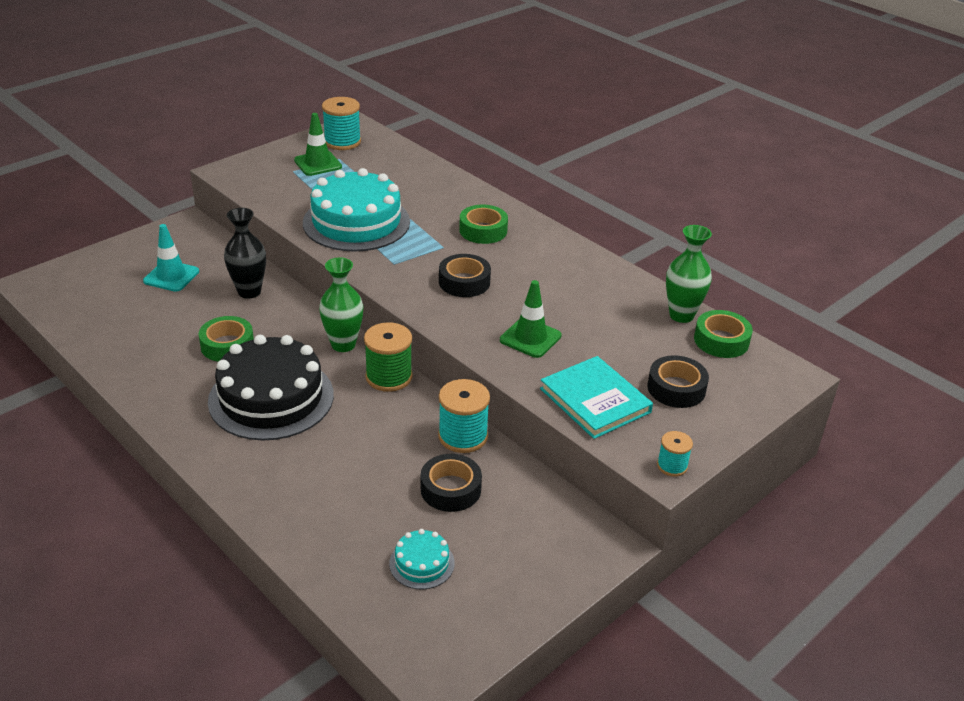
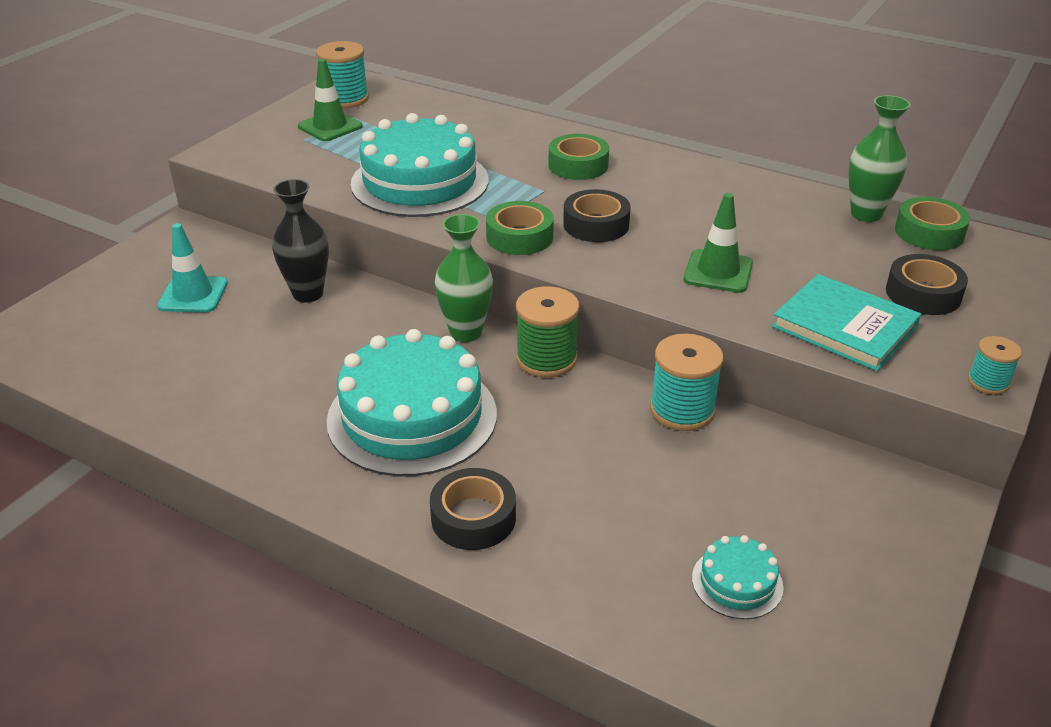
camera: 15 degrees left, 0 degrees up
(227, 345) = (316, 364): green tape -> green tape (519, 237)
(271, 398) = (412, 417): black cake -> turquoise cake
(450, 489) = (710, 478): black tape -> black tape (473, 518)

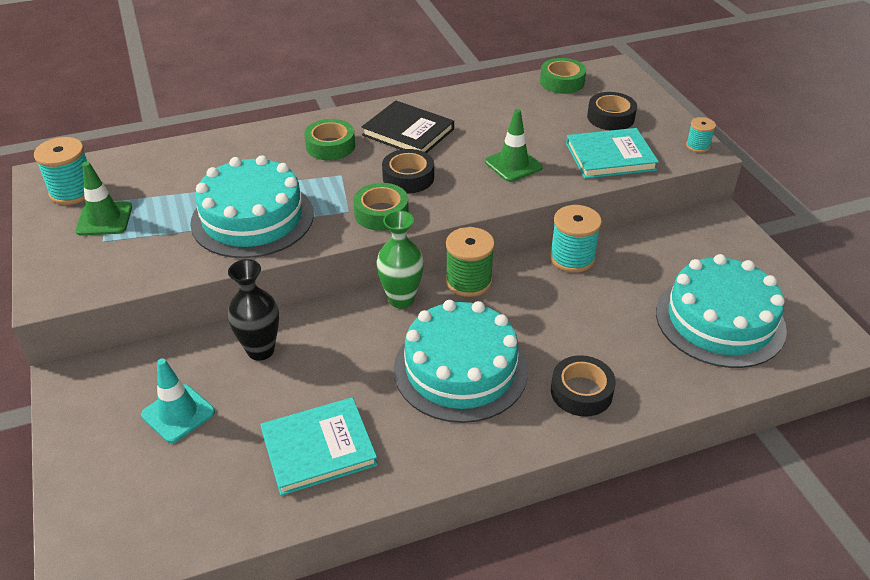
camera: 50 degrees left, 5 degrees up
(222, 385) = (318, 448): none -> turquoise book
(668, 191) = (408, 132): none -> black book
(737, 582) = (720, 320): turquoise cake -> turquoise cake, size x2.24
(866, 214) = (521, 88): green vase -> none

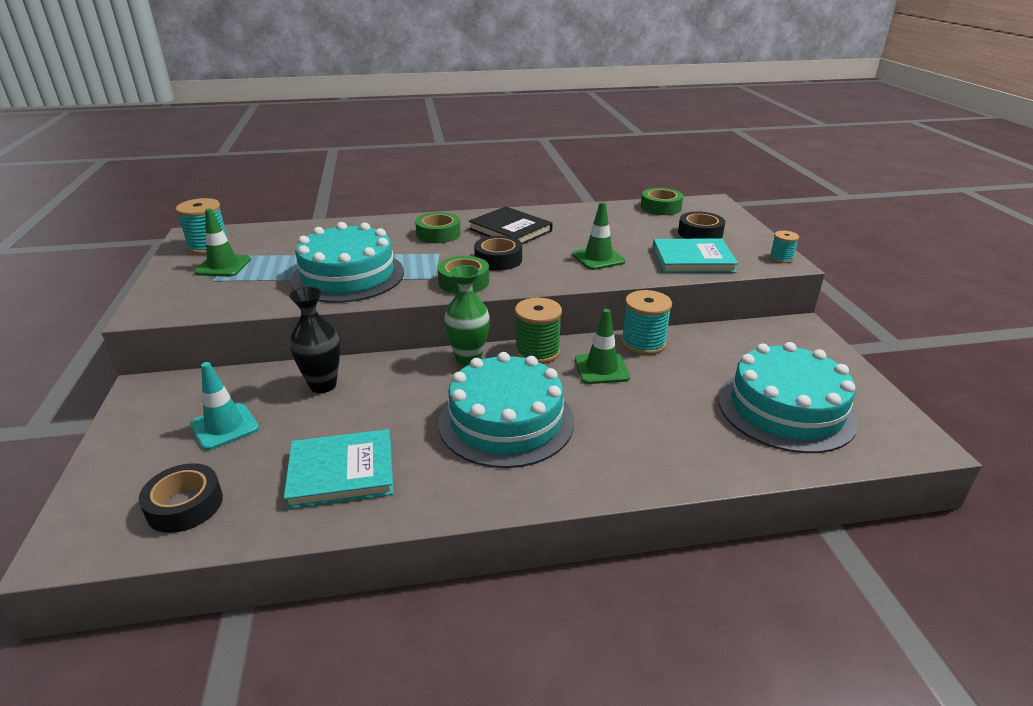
camera: 10 degrees right, 10 degrees down
(538, 294) = (601, 368): none -> green traffic cone
(581, 392) = (624, 455): black tape -> black tape (185, 505)

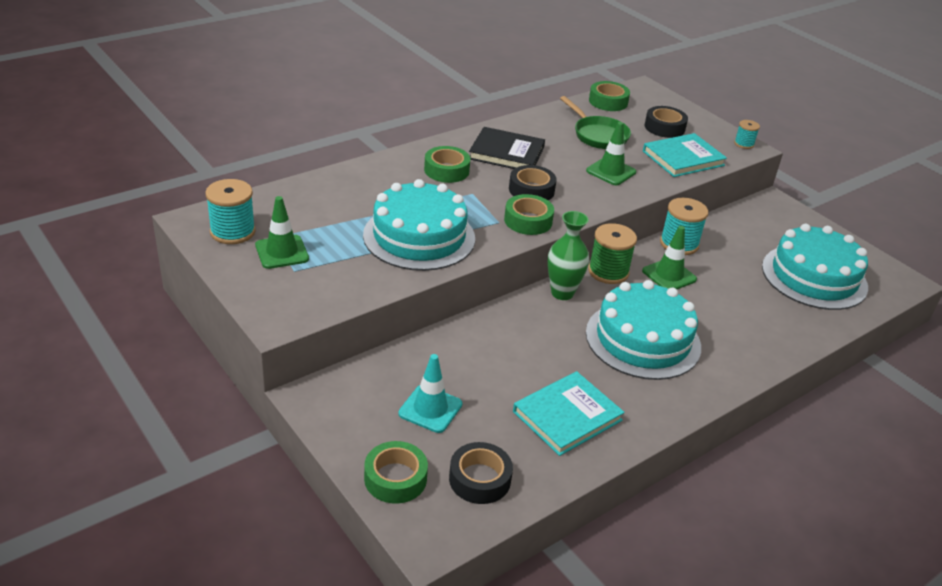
camera: 30 degrees left, 5 degrees up
(116, 478) = (395, 478): none -> green tape
(323, 385) = (469, 349): black vase -> none
(619, 230) = (598, 135): none -> green pan

